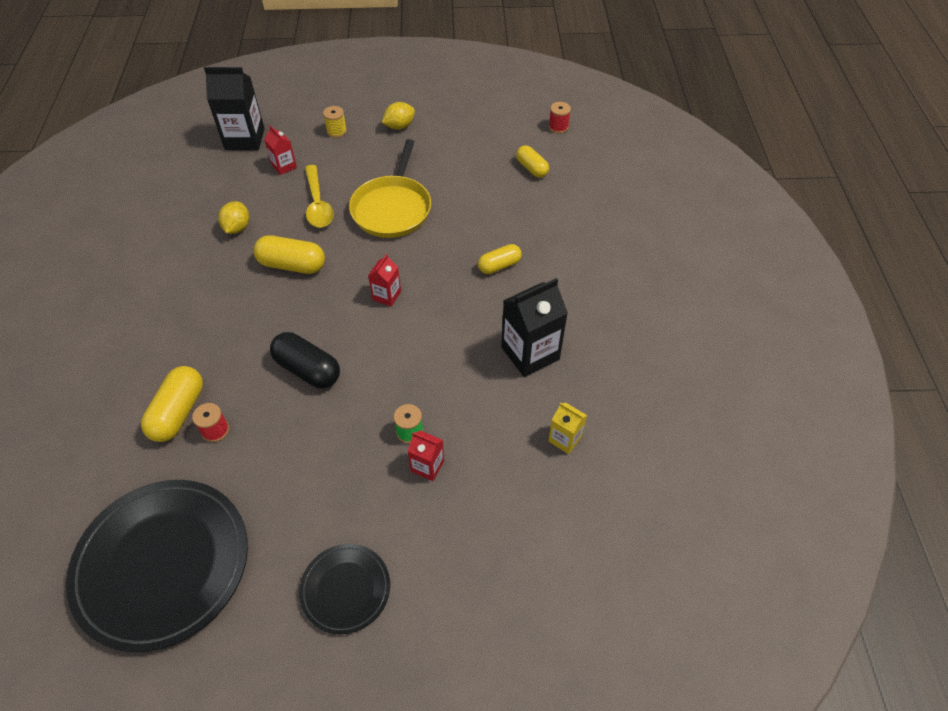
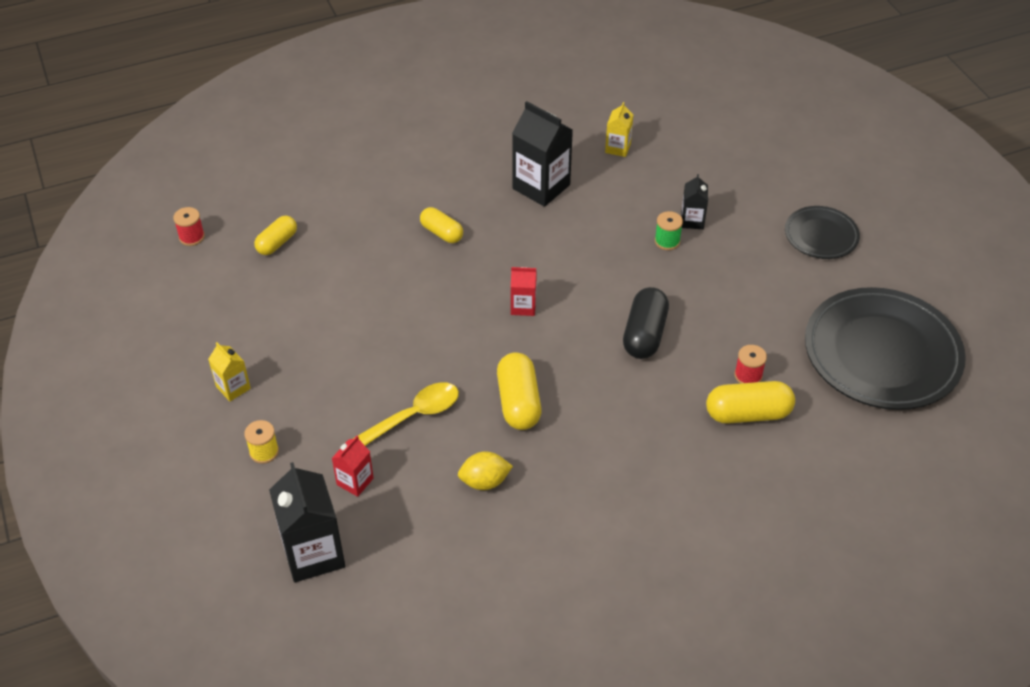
camera: 110 degrees left, 5 degrees down
(392, 208) = (391, 344): yellow pan -> none
(399, 126) = (233, 387): yellow lemon -> yellow carton
(427, 466) = (692, 221): red carton -> black carton

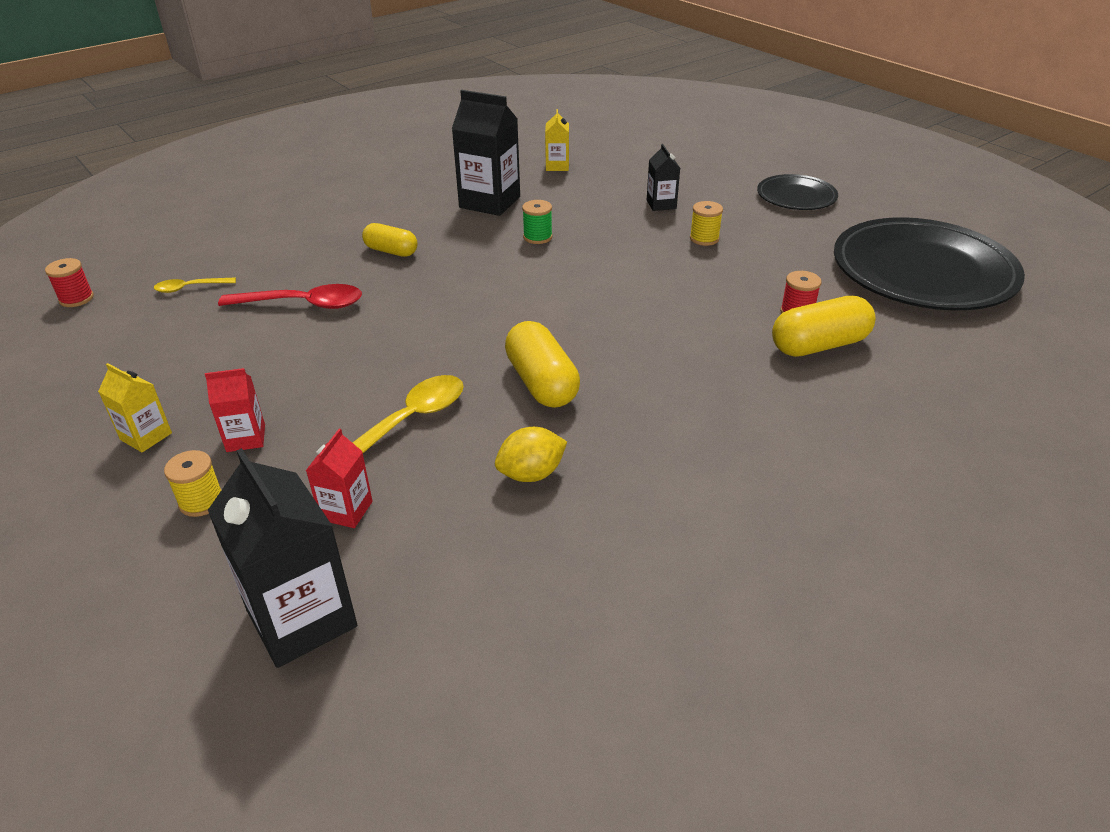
camera: 15 degrees left, 10 degrees down
(277, 243) = (190, 288): yellow capsule -> yellow spoon
(359, 280) = (302, 304): none -> red spoon
(523, 306) = (510, 296): red carton -> red carton (246, 438)
(644, 334) = (661, 297): black capsule -> none
(667, 241) = (644, 222): green spool -> green spool (537, 237)
(711, 273) = (704, 239): none -> yellow spool

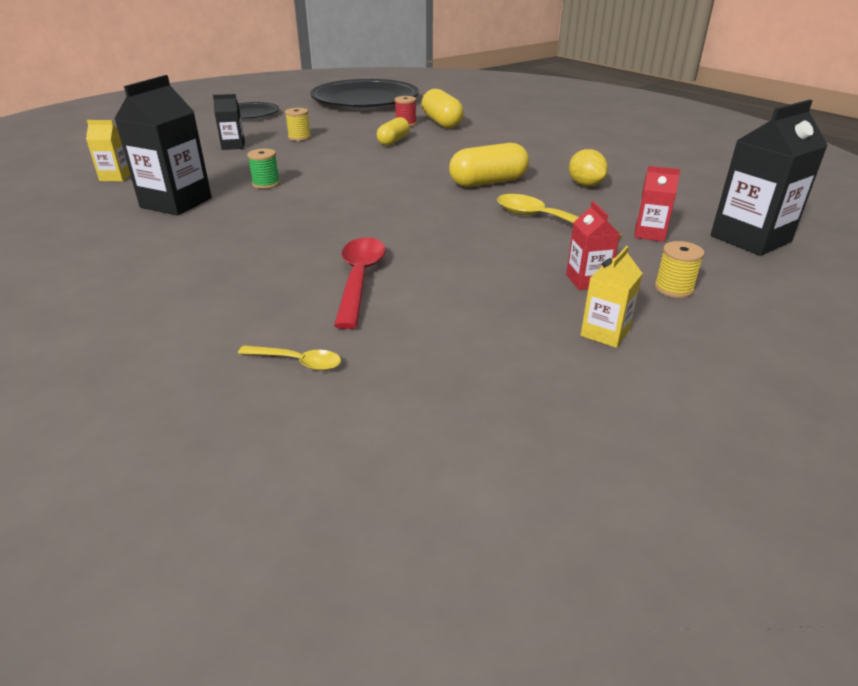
camera: 90 degrees left, 5 degrees down
(76, 299) = (296, 474): red spool -> none
(190, 288) = (297, 362): yellow spoon -> yellow spoon turned 60 degrees counterclockwise
(391, 251) = (259, 243): yellow capsule -> yellow capsule (393, 141)

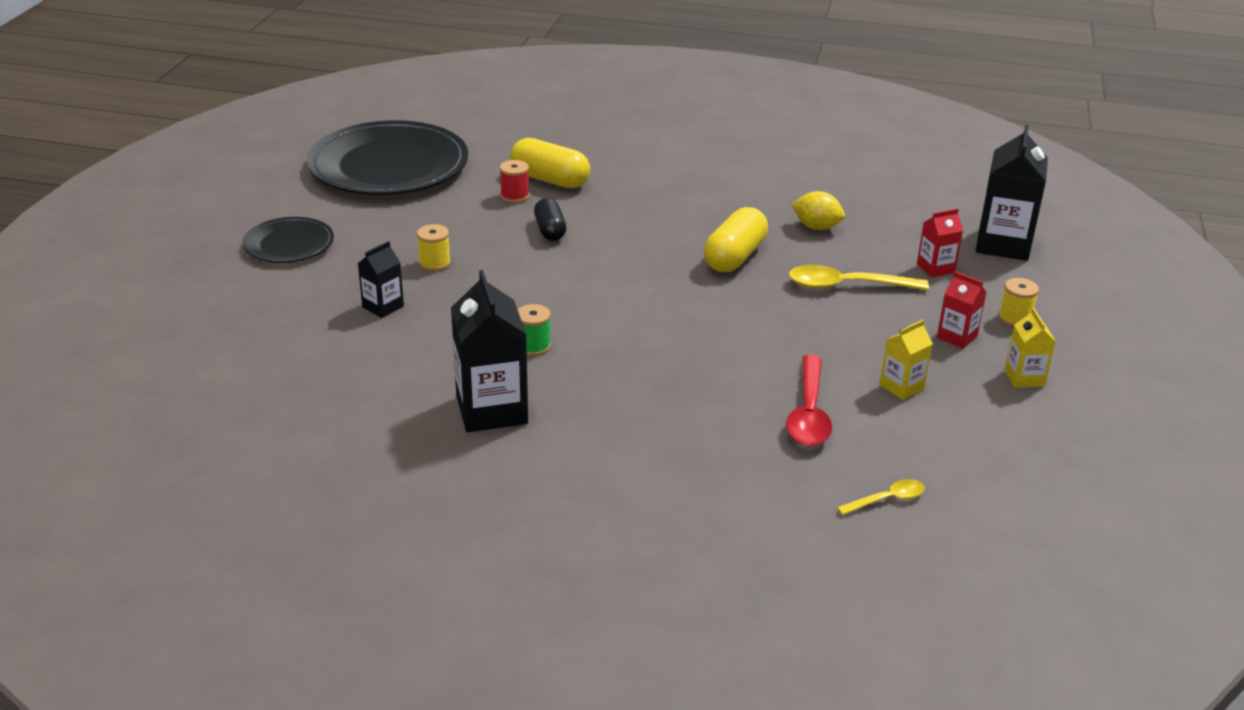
camera: 40 degrees left, 0 degrees up
(116, 177) = (345, 408): yellow carton -> yellow carton (901, 387)
(359, 279) = (809, 413): red spoon -> red spoon turned 135 degrees counterclockwise
(393, 141) = (550, 230): yellow capsule -> black capsule

